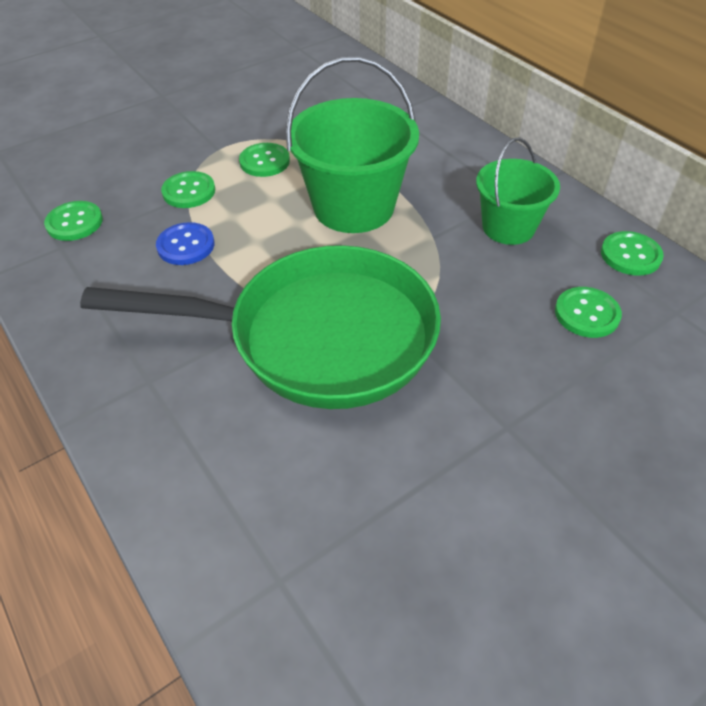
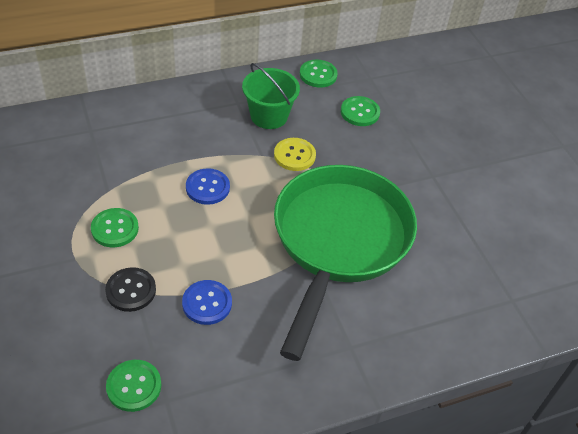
camera: 80 degrees left, 0 degrees up
(189, 191) = (131, 290): green button -> black button
(353, 207) = (207, 187): green bucket -> blue button
(451, 265) = (294, 155): none -> yellow button

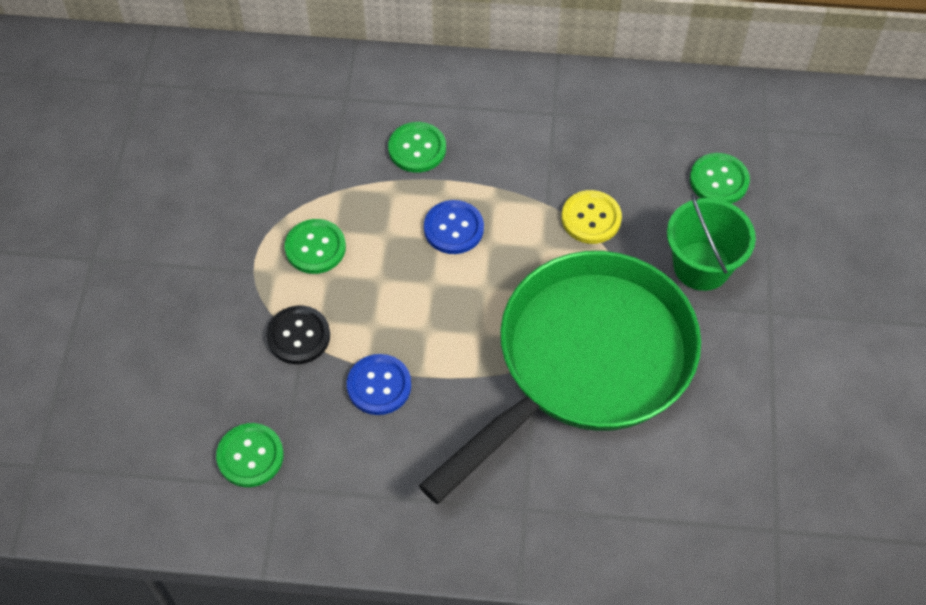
camera: 30 degrees right, 10 degrees up
(269, 116) = (586, 147): green bucket -> green bucket (701, 266)
(318, 75) = (690, 102): green button -> green button (417, 149)

